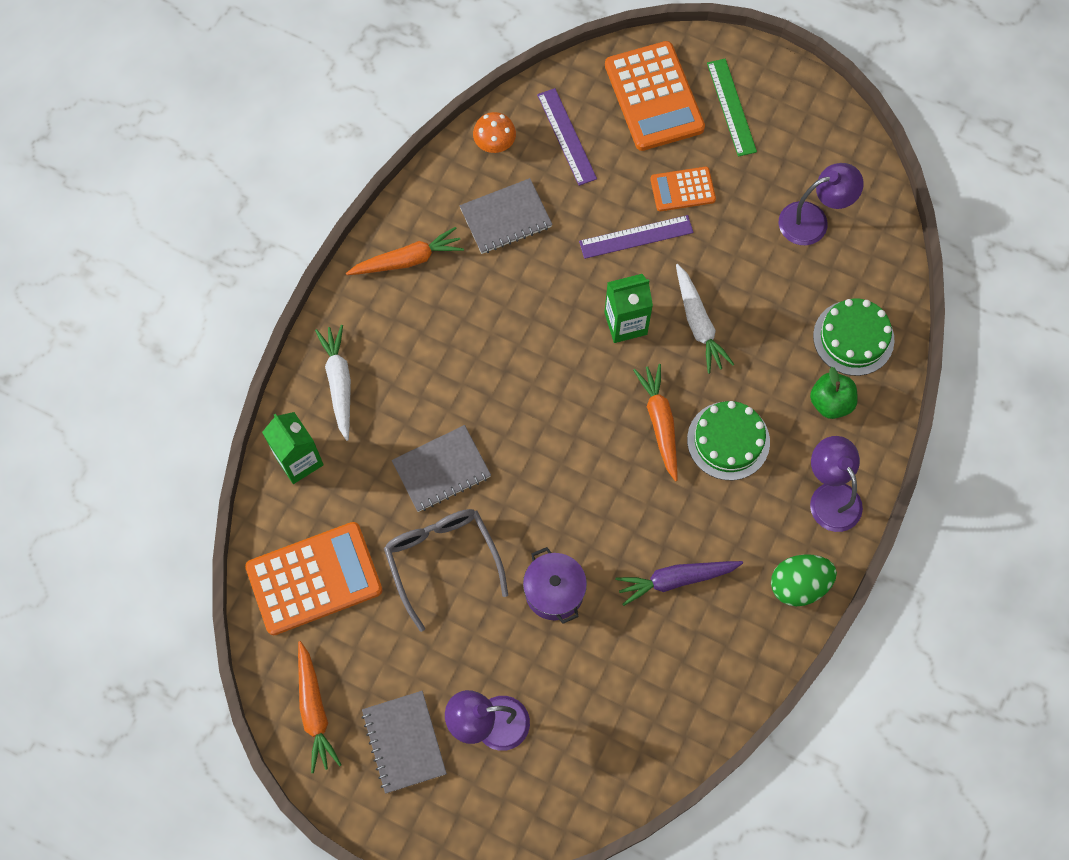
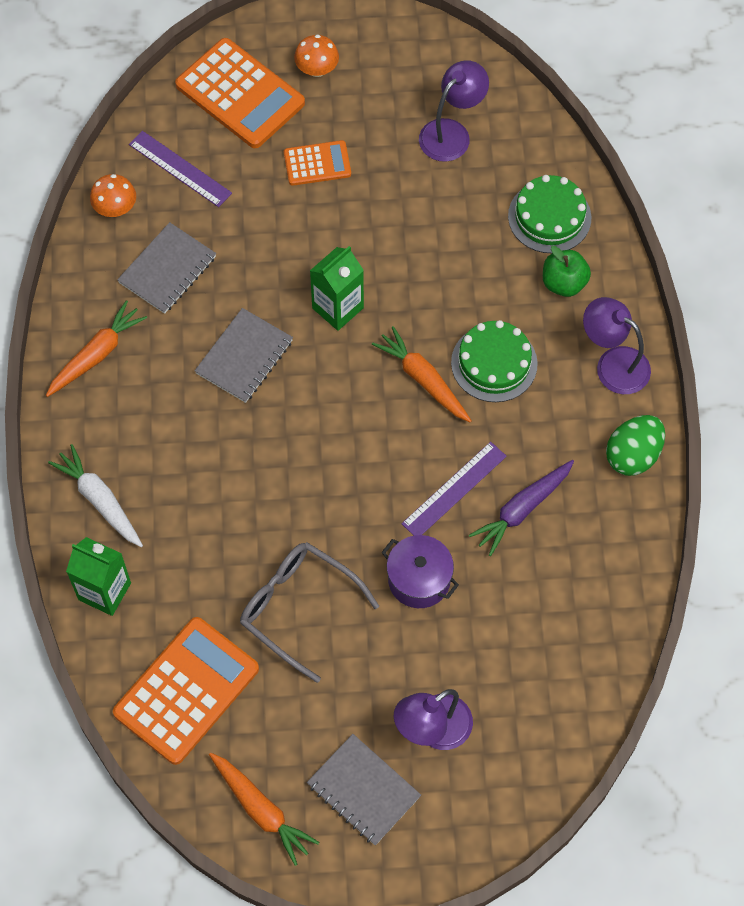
camera: 30 degrees left, 5 degrees down
(441, 470) = (247, 527): grey notebook -> grey notebook (244, 357)
(636, 237) = (300, 226): purple ruler -> purple ruler (454, 490)
(682, 189) = (317, 163): orange calculator -> orange calculator turned 150 degrees counterclockwise
(698, 324) = (404, 274): white carrot -> none
(731, 107) = (317, 69): green ruler -> orange mushroom

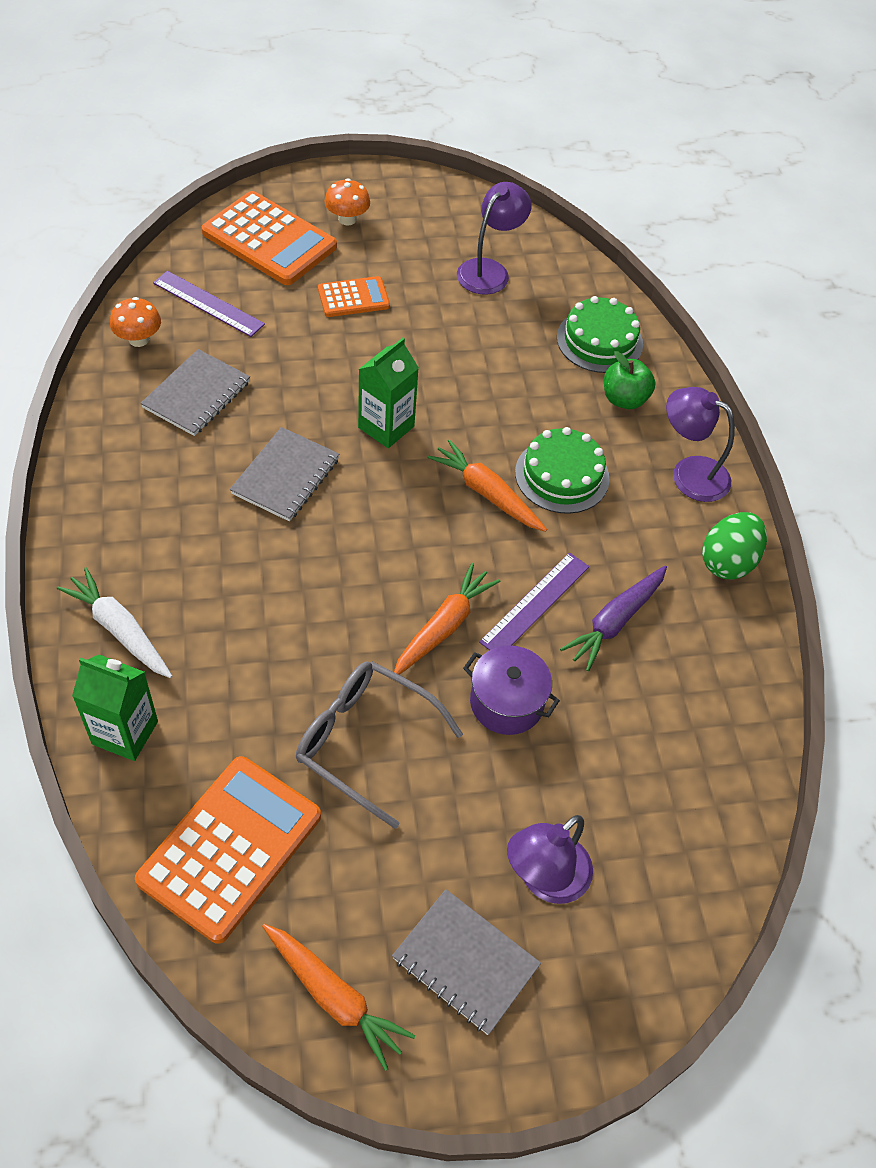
camera: 10 degrees left, 10 degrees down
(97, 354) = (117, 478): orange carrot -> orange carrot (444, 626)

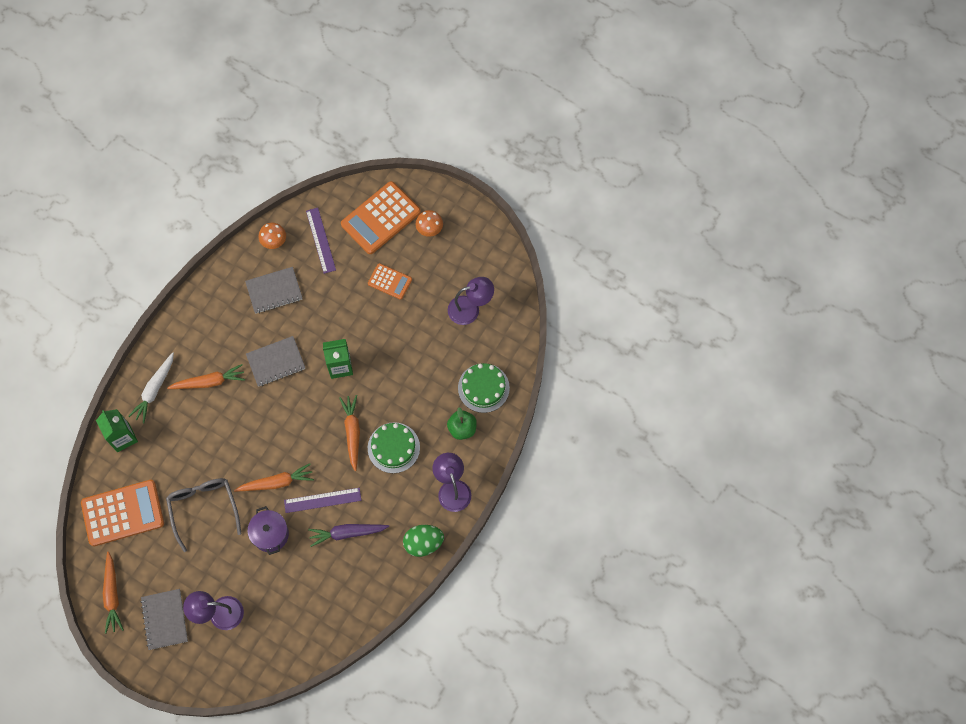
camera: 45 degrees right, 15 degrees up
(119, 630) = (154, 390): white carrot -> white carrot turned 150 degrees counterclockwise
(204, 563) = (209, 382): none -> orange carrot
(269, 240) = (381, 218): orange calculator -> orange calculator turned 60 degrees clockwise

